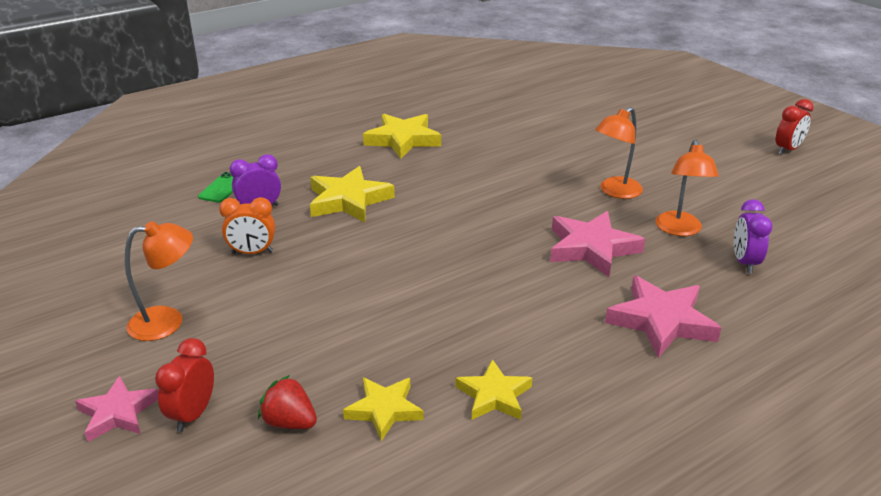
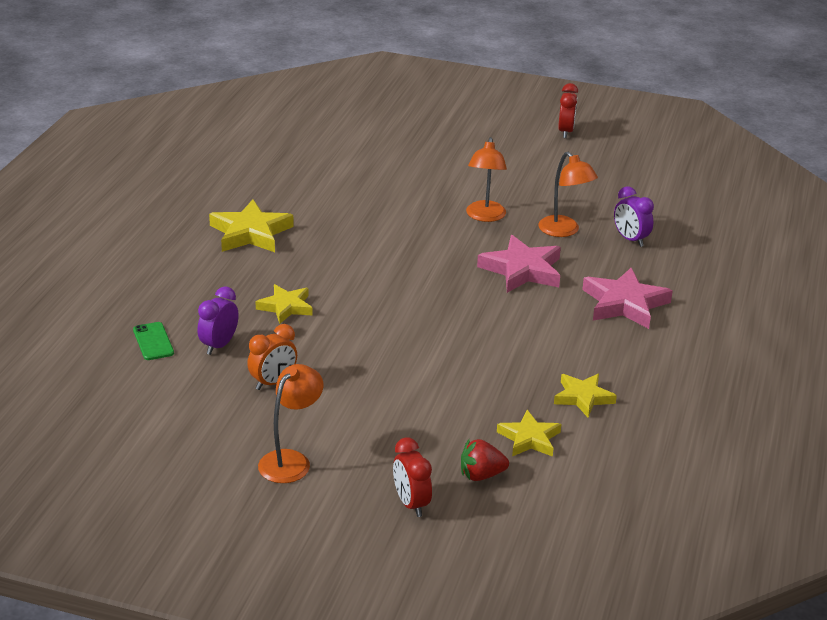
camera: 40 degrees left, 0 degrees up
(118, 413) = (358, 530): pink star -> none
(348, 200) = (286, 307): yellow star -> yellow star, size x0.63

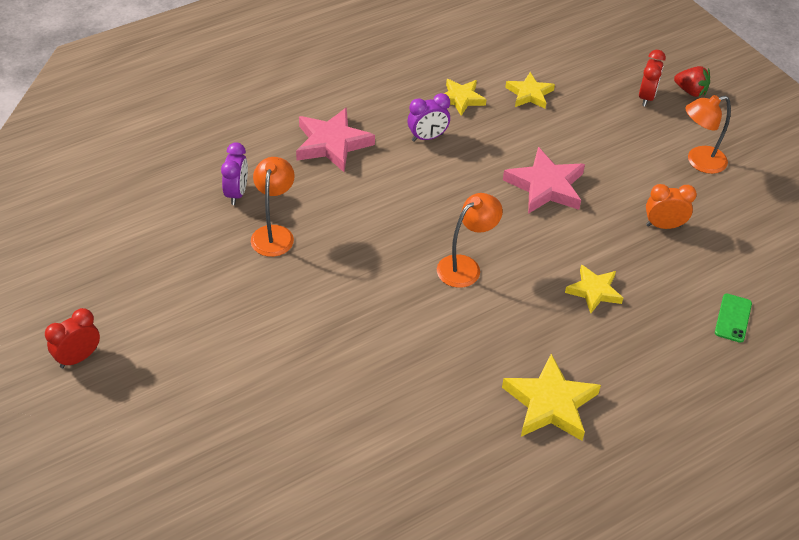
camera: 140 degrees left, 15 degrees up
(219, 345) = (680, 283): purple clock -> purple clock (427, 137)
(481, 475) = (585, 90): red strawberry -> red strawberry (690, 91)
(485, 216) = (316, 291): orange lamp -> orange lamp (465, 266)
(522, 270) = (363, 216): pink star -> pink star (545, 186)

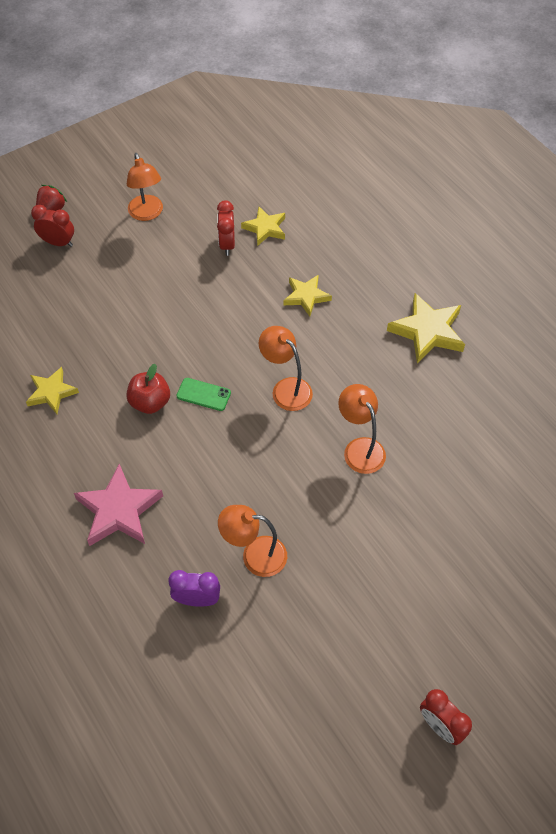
camera: 90 degrees left, 10 degrees up
(388, 323) = (360, 448): none -> orange lamp
(427, 137) = (111, 421): purple clock -> none
(449, 164) = (150, 402): none -> red apple
(529, 94) = (47, 333): yellow star -> yellow star (265, 228)
(545, 186) = (180, 325): pink star -> none
(663, 225) = (227, 244): orange clock -> red clock
(733, 318) = (325, 211): green phone -> green phone (203, 394)

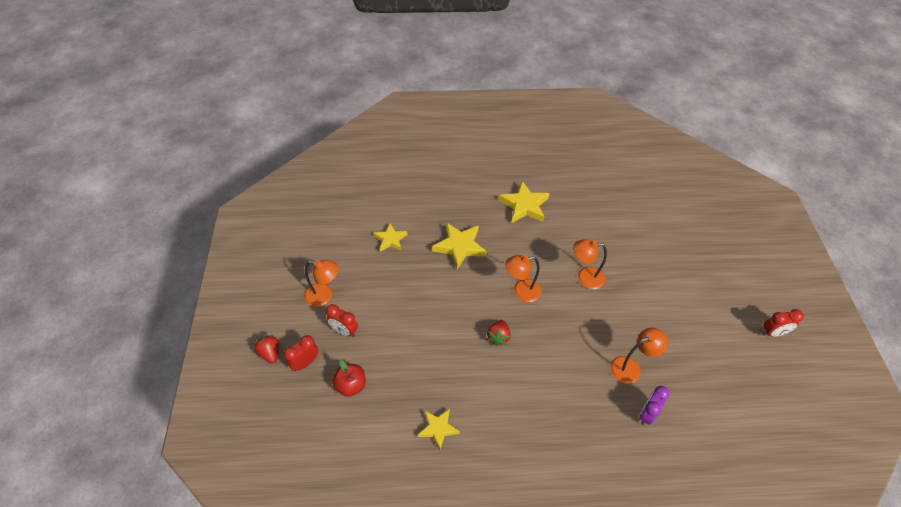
camera: 60 degrees left, 5 degrees down
(119, 510) = (559, 429): pink star -> none
(150, 402) = (485, 370): red apple -> red apple (351, 385)
(203, 394) = (498, 337): green phone -> red strawberry
(227, 244) = (387, 265): red clock -> red clock (344, 331)
(255, 555) = (631, 367): orange lamp -> orange lamp turned 150 degrees counterclockwise
(306, 296) = (459, 247): yellow star -> yellow star, size x1.58

